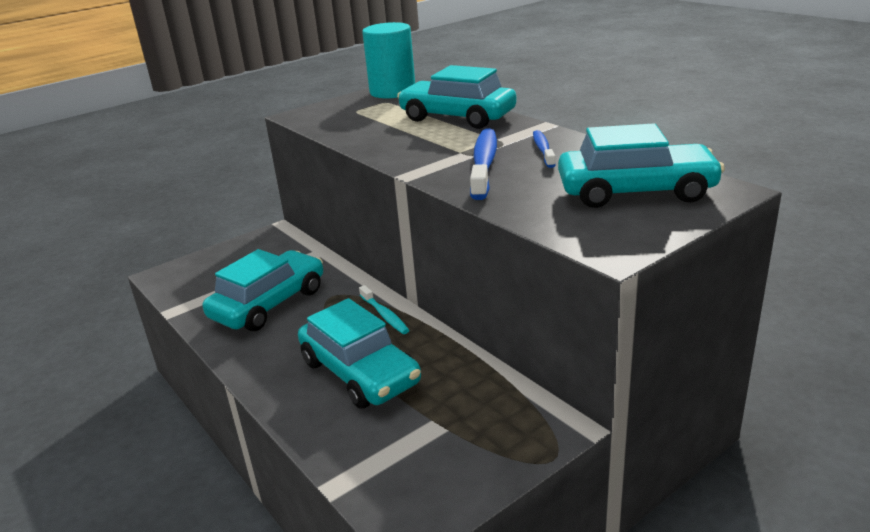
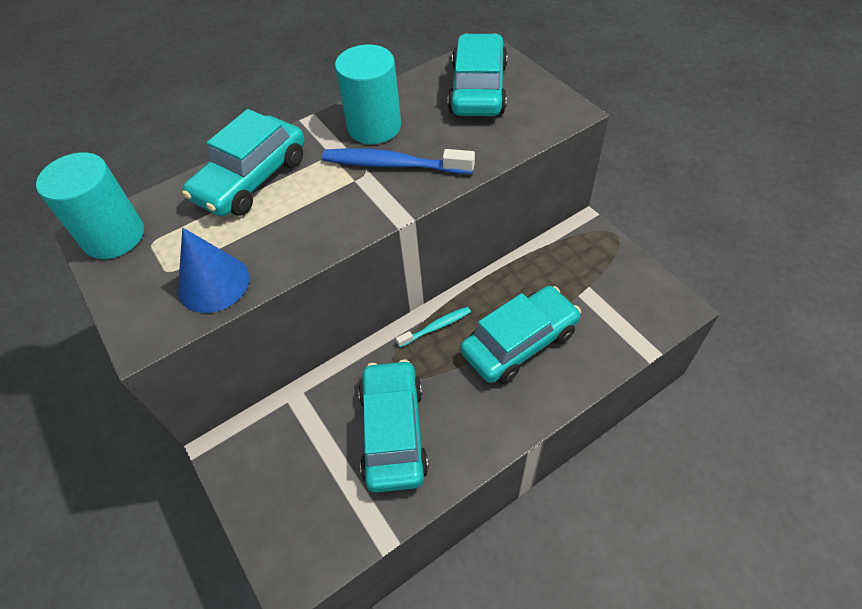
camera: 85 degrees left, 25 degrees up
(269, 304) = (393, 432): turquoise car -> turquoise car turned 45 degrees clockwise
(340, 124) = (213, 283): none -> blue cone
(543, 150) = (374, 127): blue toothbrush -> turquoise cylinder

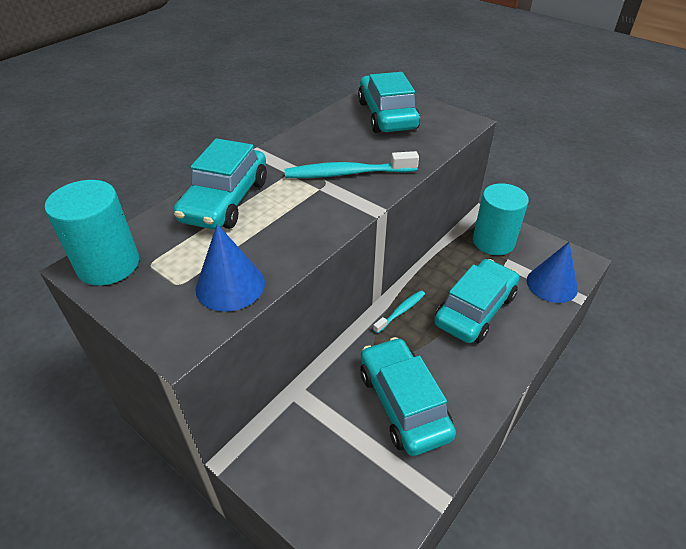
camera: 20 degrees left, 10 degrees down
(374, 127) = (316, 150): turquoise cylinder -> turquoise cylinder (493, 242)
(393, 165) = (347, 173): blue toothbrush -> turquoise toothbrush
(626, 330) = (552, 284): none -> blue cone

